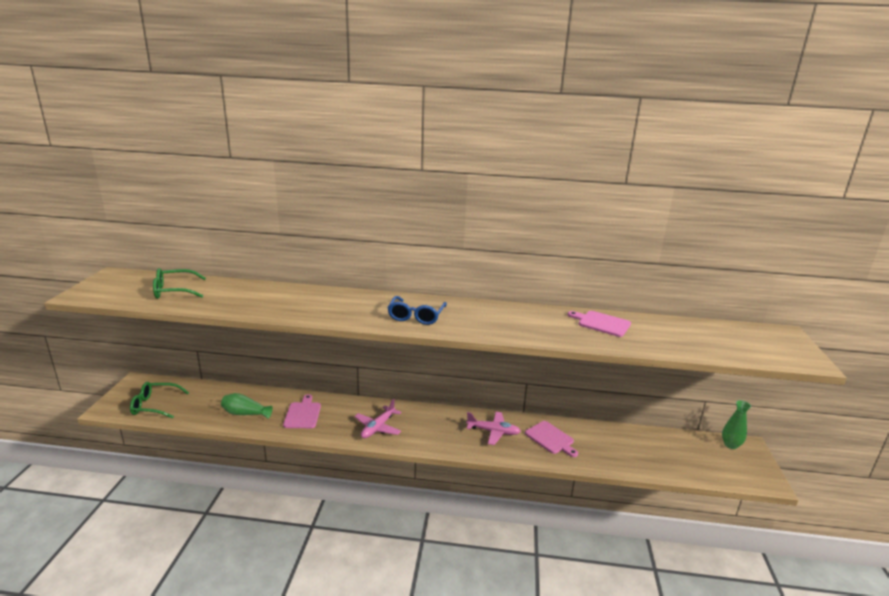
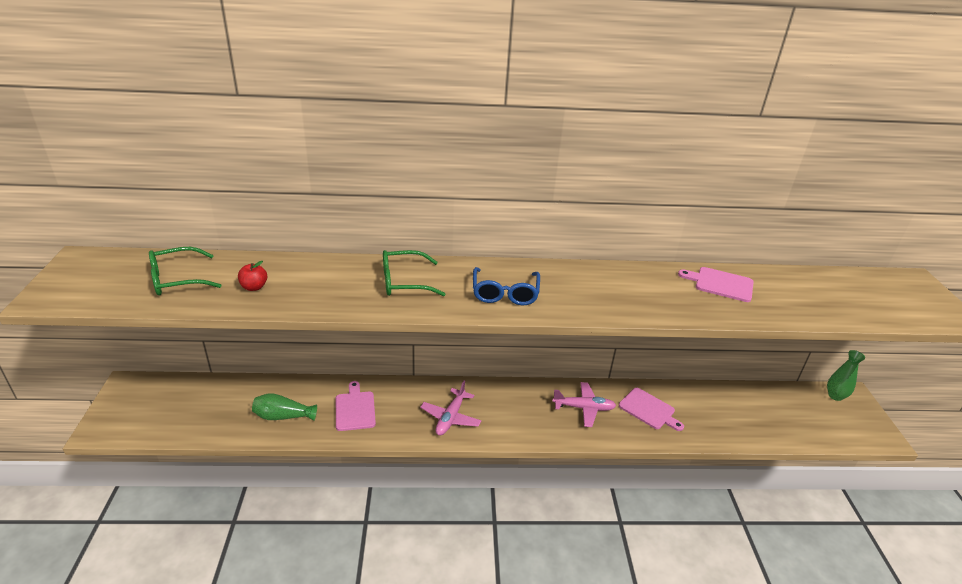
camera: 10 degrees left, 10 degrees up
(155, 405) = (162, 417): green glasses -> green glasses (404, 282)
(227, 299) = (254, 287): none -> red apple

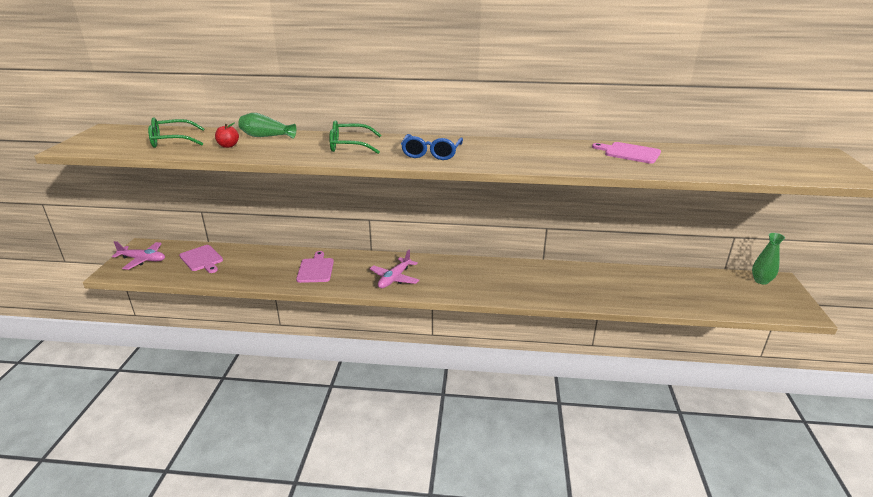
camera: 10 degrees right, 5 degrees down
(283, 416) = (256, 271): green vase -> green vase (266, 136)
(584, 408) = (514, 278): pink plane -> pink plane (143, 260)
(649, 410) = (574, 282): pink cutting board -> pink cutting board (202, 259)

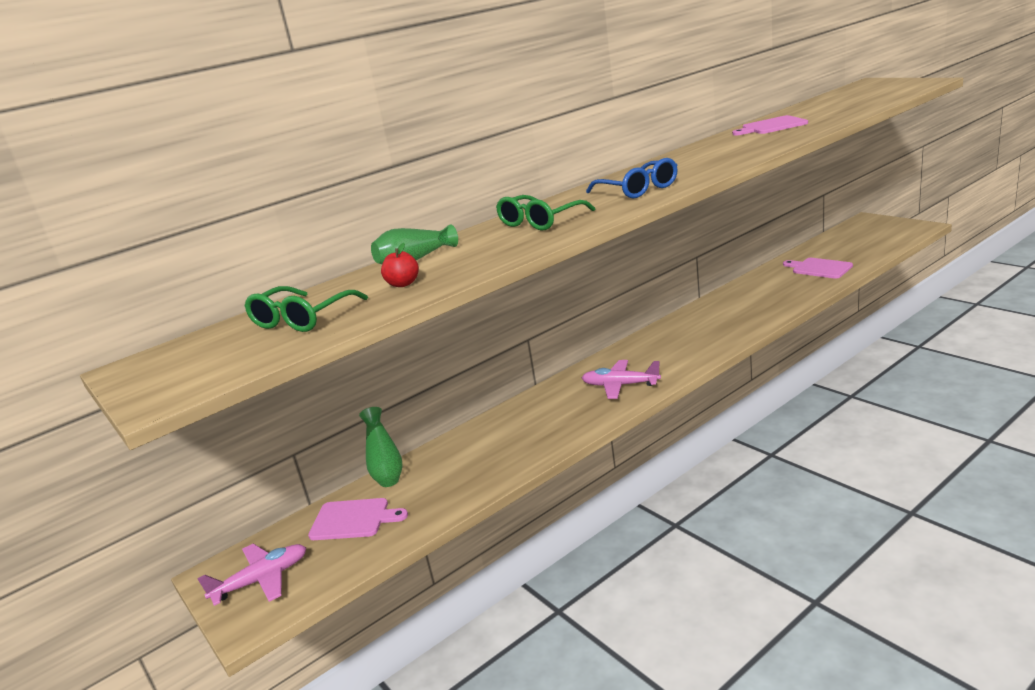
camera: 40 degrees left, 5 degrees down
(316, 269) = (522, 432): pink cutting board -> pink cutting board (819, 268)
(394, 278) = (620, 385): pink plane -> pink plane turned 120 degrees clockwise
(761, 281) = (859, 225): green vase -> green vase (389, 481)

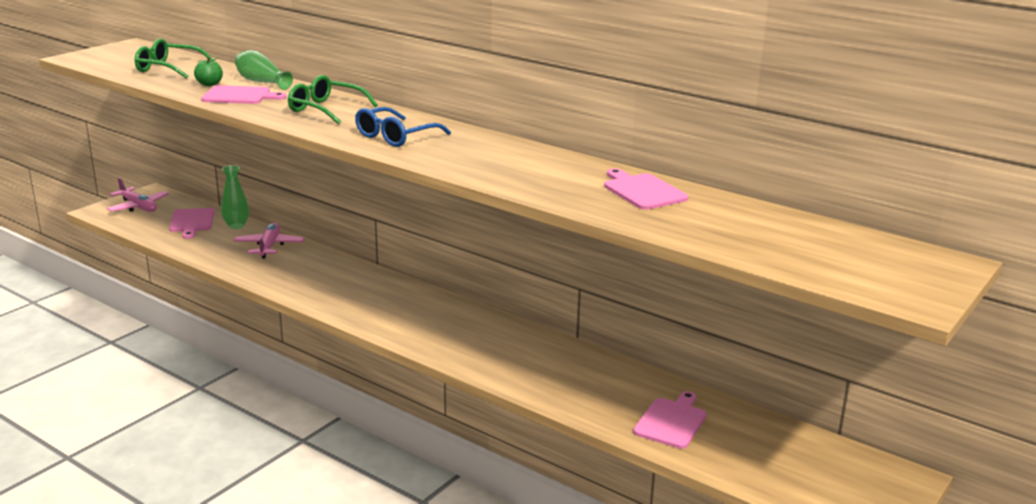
camera: 70 degrees right, 0 degrees up
(403, 284) = (209, 84): red apple -> green apple
(466, 262) = (240, 96): none -> pink cutting board
(620, 385) = (361, 302): pink plane -> pink plane (269, 246)

